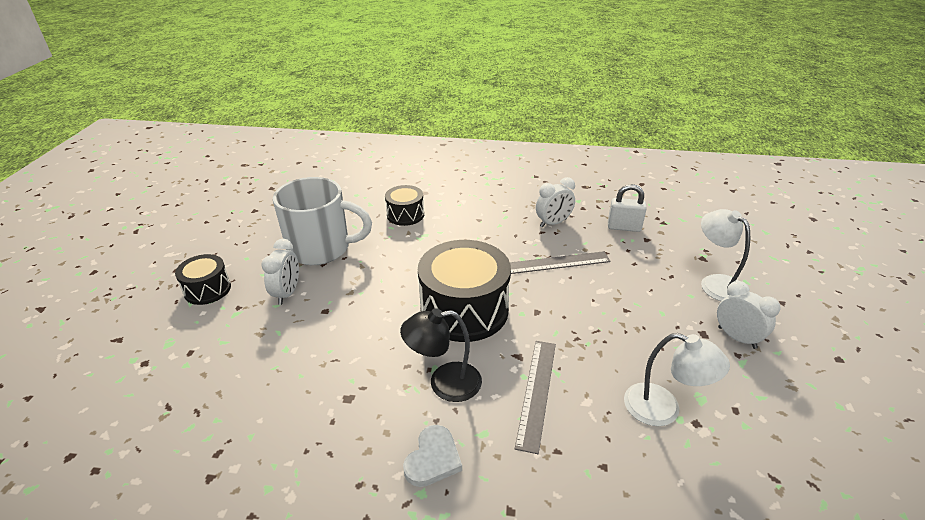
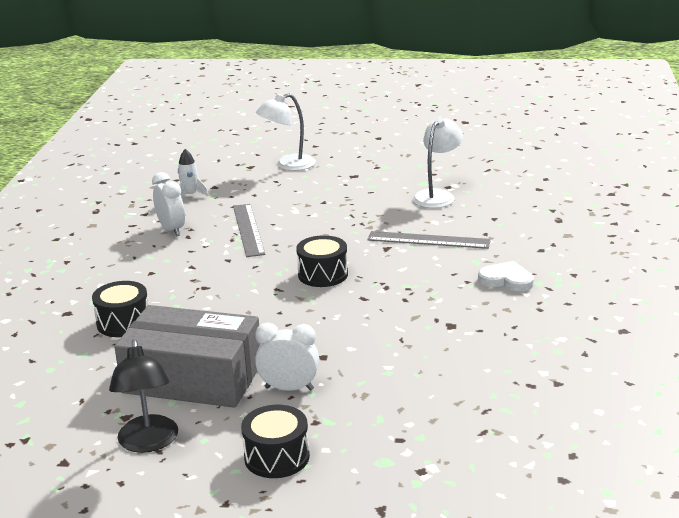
camera: 90 degrees left, 10 degrees down
(321, 249) = (193, 378): white mug -> grey box
(444, 383) = (425, 279): black lamp -> black lamp (148, 443)
(464, 310) = (323, 274): black drum -> black drum, size x0.53
(624, 227) = (190, 195): white padlock -> white rocket
(737, 337) = (358, 165): white clock -> none

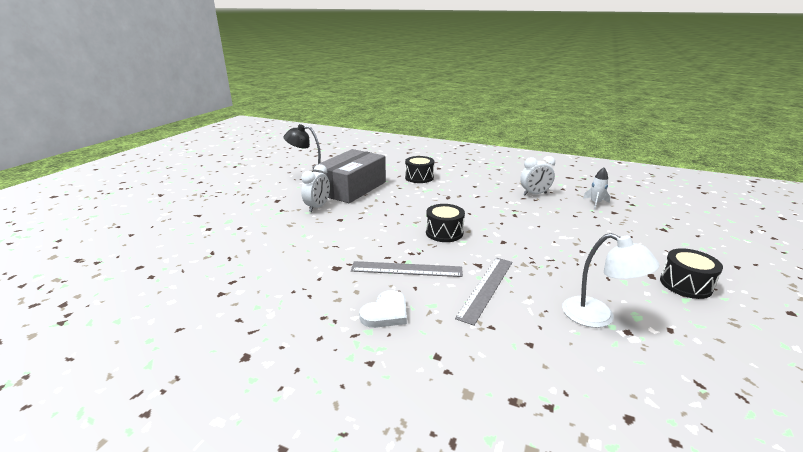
camera: 105 degrees right, 0 degrees up
(248, 229) = (529, 216): grey ruler -> grey ruler (406, 269)
(277, 457) = (266, 198): black drum -> black drum (685, 284)
(288, 165) = (672, 246): white lamp -> none

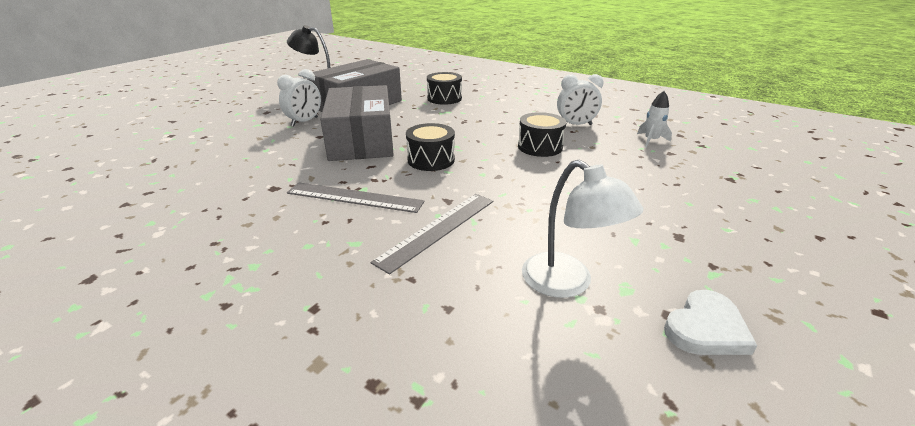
camera: 10 degrees right, 5 degrees up
(377, 220) = (361, 140): none -> grey box
(386, 312) = (291, 246): white heart -> white heart (706, 328)
(685, 284) = (724, 253): black drum -> black drum (540, 147)

